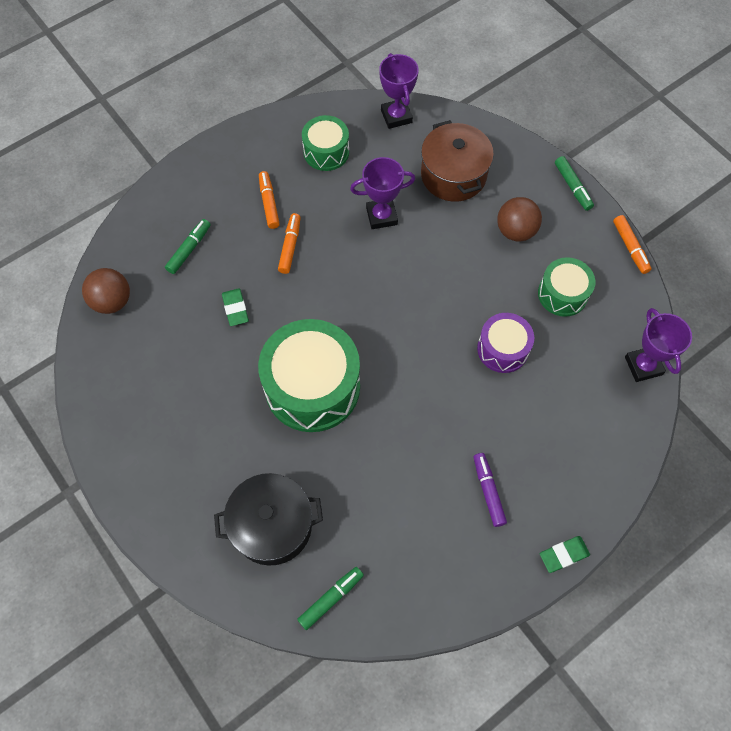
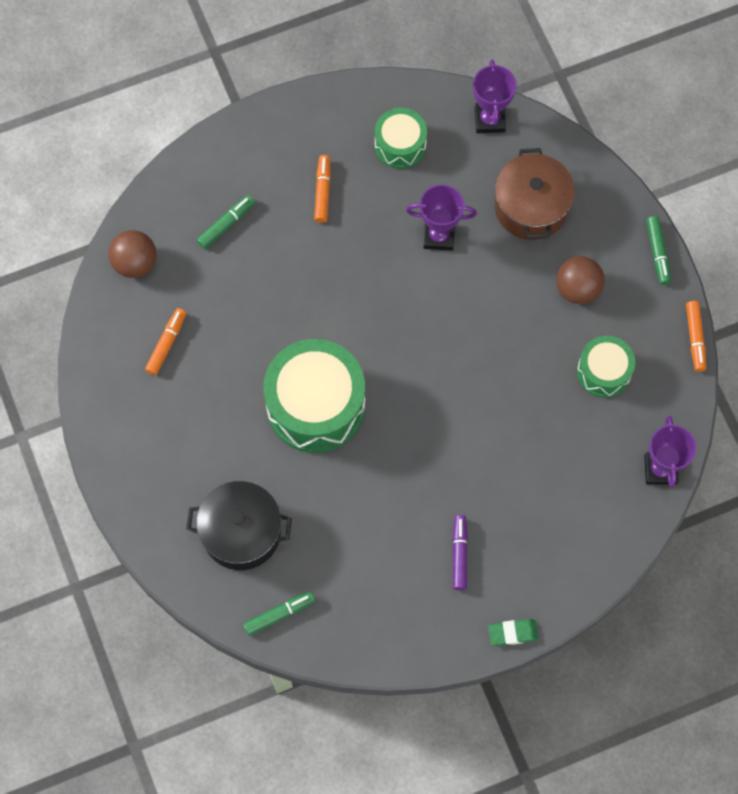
camera: 15 degrees right, 5 degrees up
(235, 308) = (258, 302): green eraser -> none
(290, 246) = (332, 247): orange marker -> orange marker (166, 344)
(502, 349) = (521, 415): purple drum -> none

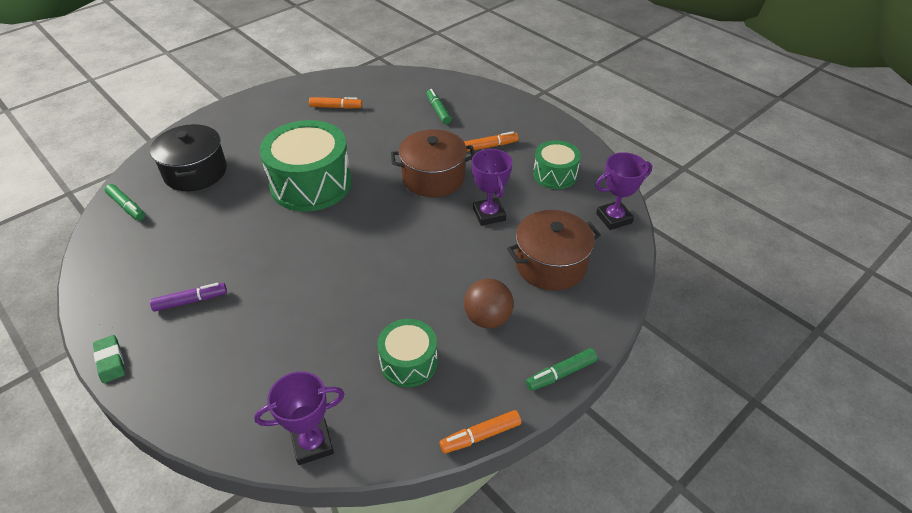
camera: 70 degrees right, 25 degrees down
(135, 263) = (390, 82): brown ball -> none
(226, 224) = (438, 111): green marker -> green marker turned 135 degrees counterclockwise
(356, 271) = (433, 178): none -> brown pot

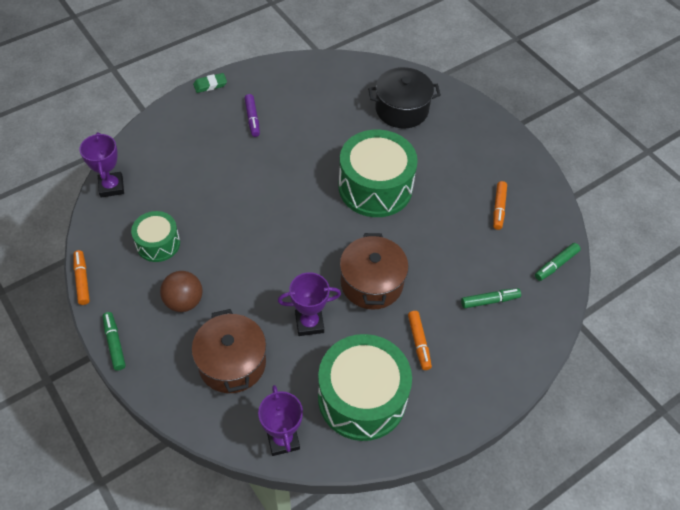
camera: 95 degrees right, 10 degrees up
(127, 206) = (363, 73): green marker -> green marker (556, 265)
(555, 174) = (362, 398): green drum -> green drum, size x1.82

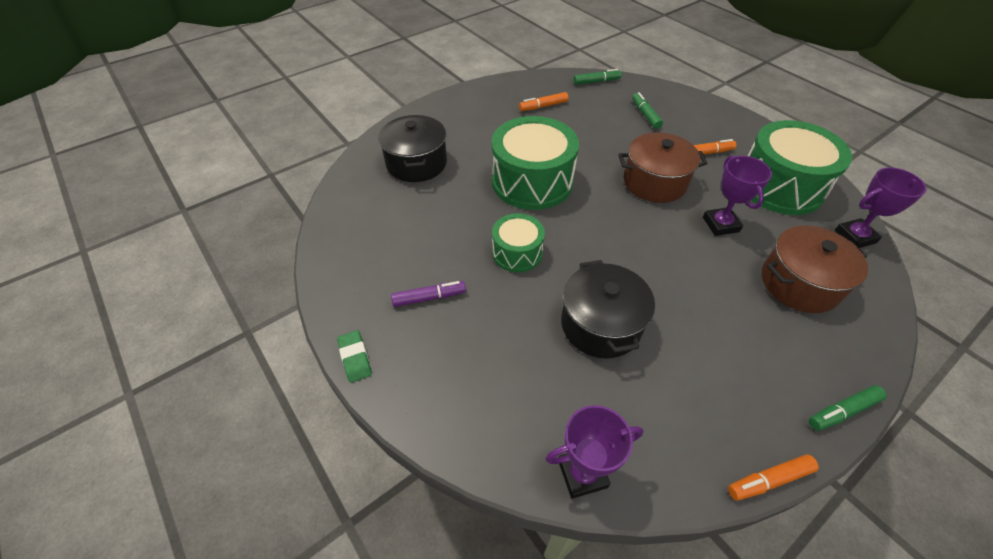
camera: 90 degrees left, 5 degrees down
(158, 243) = (670, 384): green drum -> green drum (517, 252)
(184, 301) = (745, 340): brown ball -> none
(213, 212) = (600, 324): none -> black pot
(498, 208) = (543, 106): orange marker -> orange marker turned 150 degrees clockwise
(556, 265) = (596, 81): green marker -> green marker turned 60 degrees counterclockwise

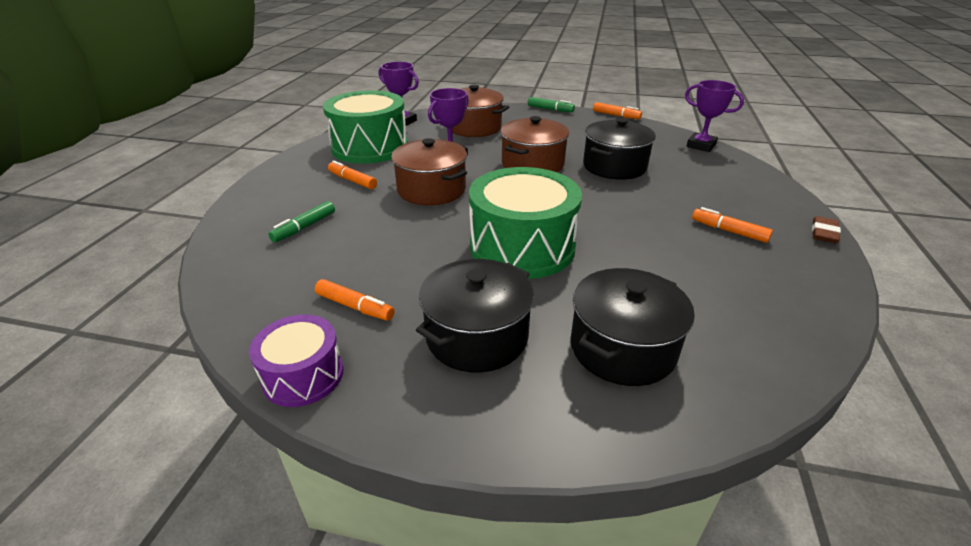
camera: 130 degrees left, 15 degrees down
(355, 358) = (824, 233): green eraser -> brown eraser
(429, 297) = (729, 231): purple marker -> orange marker
(479, 128) = (477, 336): none -> black pot
(512, 83) = (303, 375): none -> purple drum
(517, 252) = (617, 216): green drum -> none
(596, 81) = (236, 290): green marker -> none
(657, 267) = (532, 164): none -> brown pot

